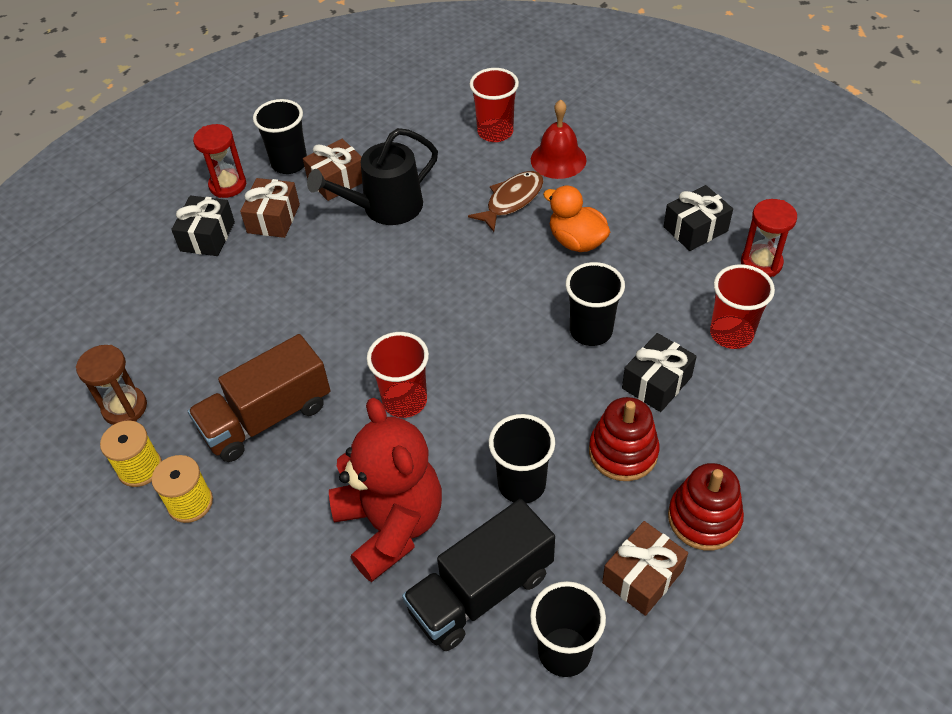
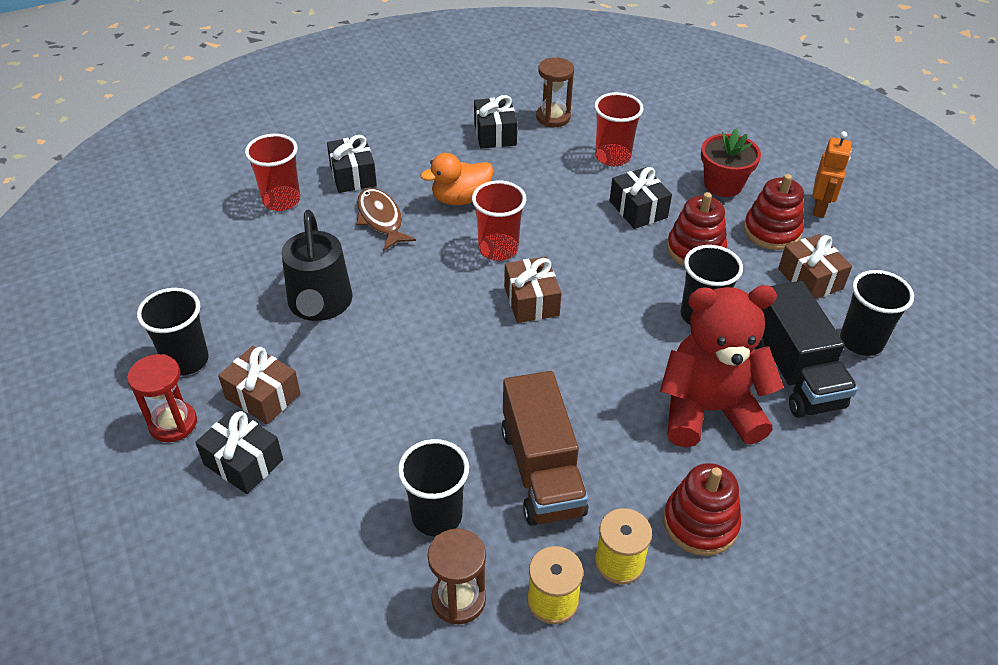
camera: 70 degrees left, 5 degrees down
(251, 553) = (700, 523): none -> red stacking toy
(337, 180) = (248, 329): brown gift -> brown gift (531, 301)
(405, 401) = (576, 362): red cup -> red cup (498, 249)
(558, 159) = (353, 175): red bell -> black gift
(591, 331) = (565, 225): black cup -> black cup (437, 516)
(757, 449) = (723, 185): none -> red flower pot
(761, 263) = (553, 117): red hourglass -> brown hourglass
(785, 560) = (819, 208): none -> orange robot

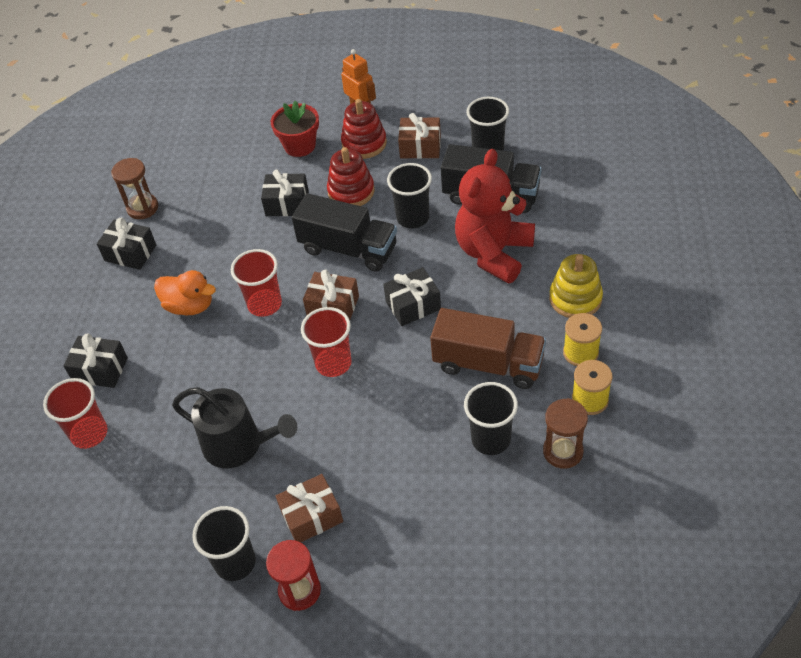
camera: 55 degrees left, 5 degrees up
(243, 462) = (370, 549): black gift -> black gift (413, 305)
(381, 219) = (171, 368): brown fish -> none
(460, 199) = (190, 306): orange duck -> orange duck turned 75 degrees counterclockwise
(612, 157) = (219, 192): red cup -> red cup (333, 363)
(616, 281) = (348, 249): none -> black truck
(700, 523) = (575, 298): red stacking toy -> yellow stacking toy

